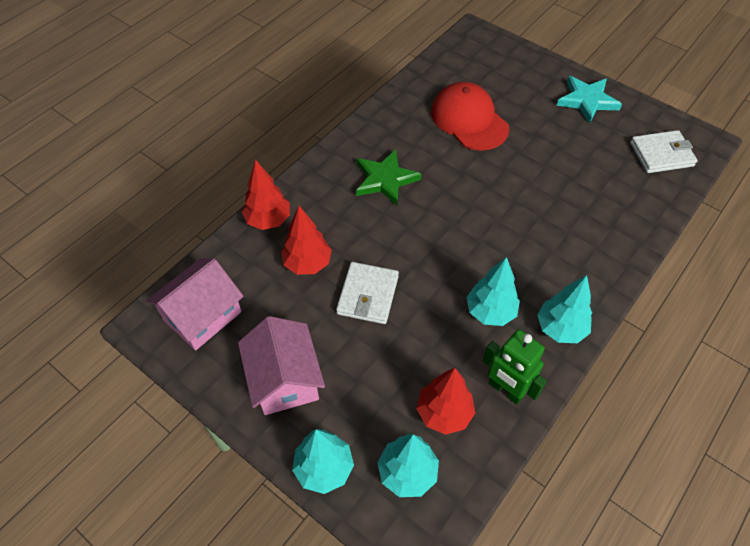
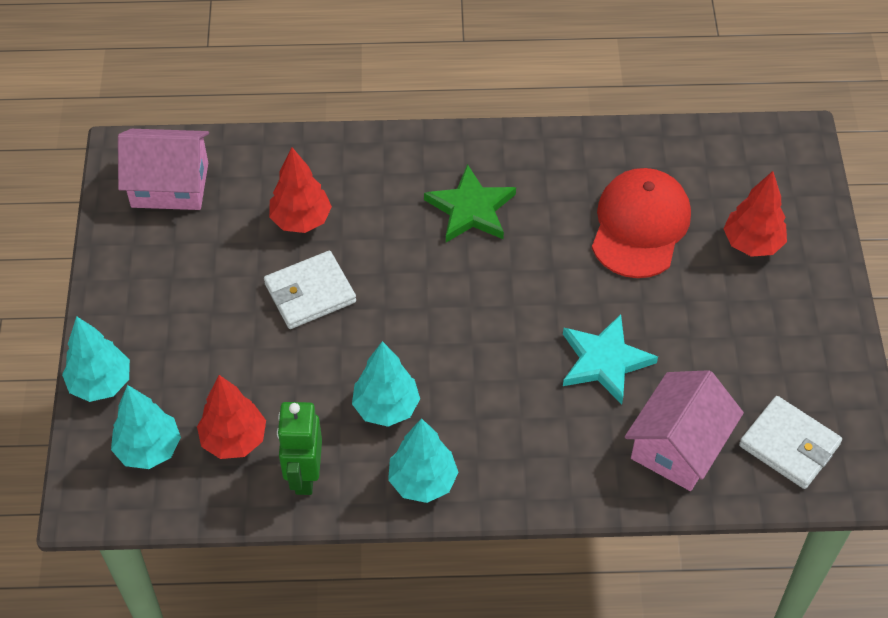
camera: 50 degrees right, 0 degrees up
(268, 220) = (322, 153): red tree -> red tree (752, 243)
(284, 379) = (160, 293): pink house -> pink house (678, 446)
(587, 101) = (802, 320): turquoise star -> turquoise star (604, 361)

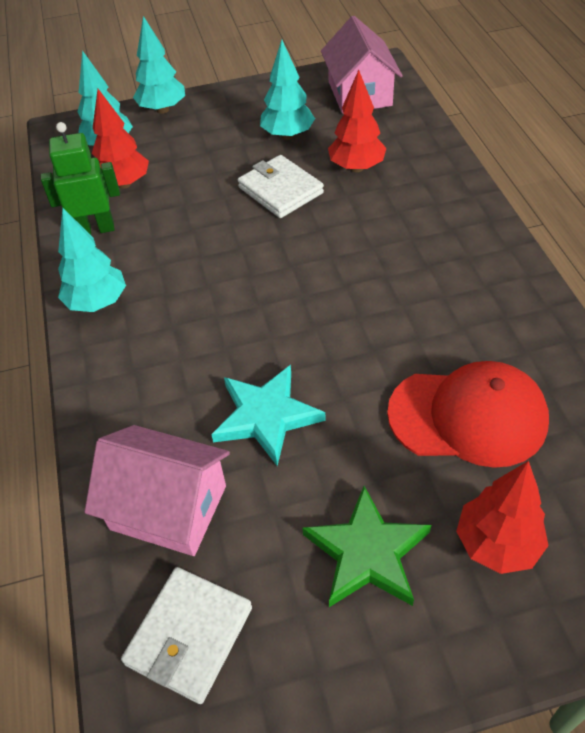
camera: 80 degrees right, 5 degrees down
(386, 407) = (172, 262): turquoise tree -> turquoise tree (287, 135)
(471, 209) = (421, 271): green star -> green star (367, 552)

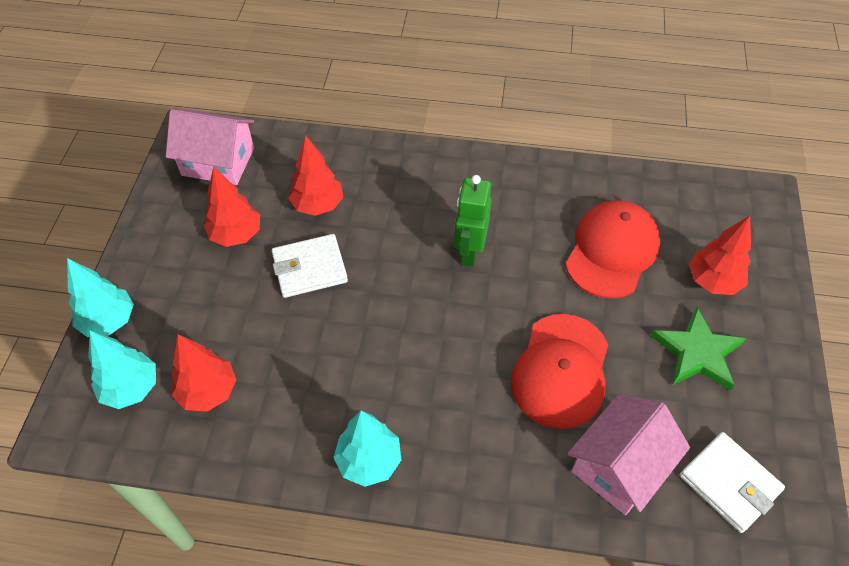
camera: 70 degrees left, 5 degrees up
(95, 229) = (262, 436): green robot -> green robot (469, 252)
(266, 416) = (561, 370): turquoise star -> red cap
(287, 135) = (236, 235): turquoise tree -> red tree

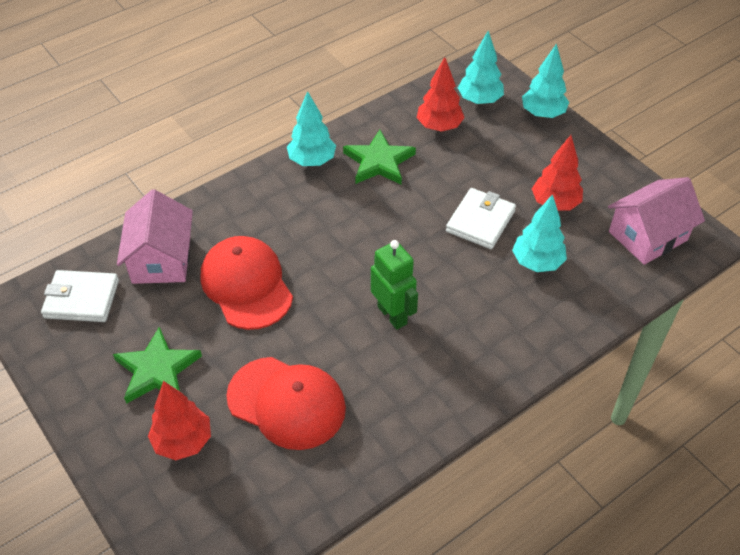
camera: 135 degrees right, 5 degrees down
(311, 401) = (379, 162): none -> green star
(318, 205) = (537, 262): red tree -> turquoise tree
(612, 251) = (286, 403): red cap -> red cap turned 45 degrees counterclockwise

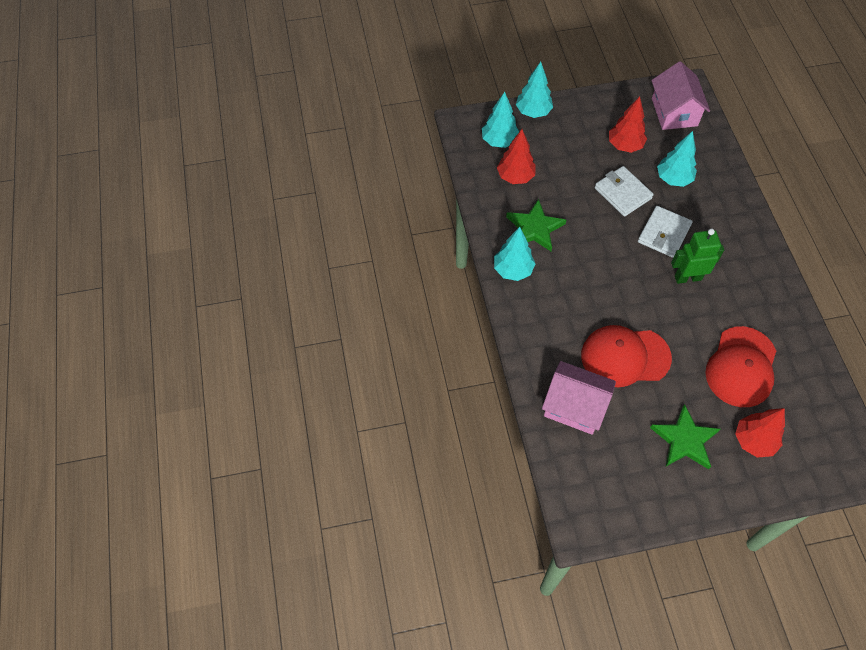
camera: 65 degrees left, 10 degrees up
(81, 299) = (594, 475): white wallet -> white wallet (664, 234)
(286, 403) = (741, 367): red cap -> red cap turned 150 degrees clockwise

